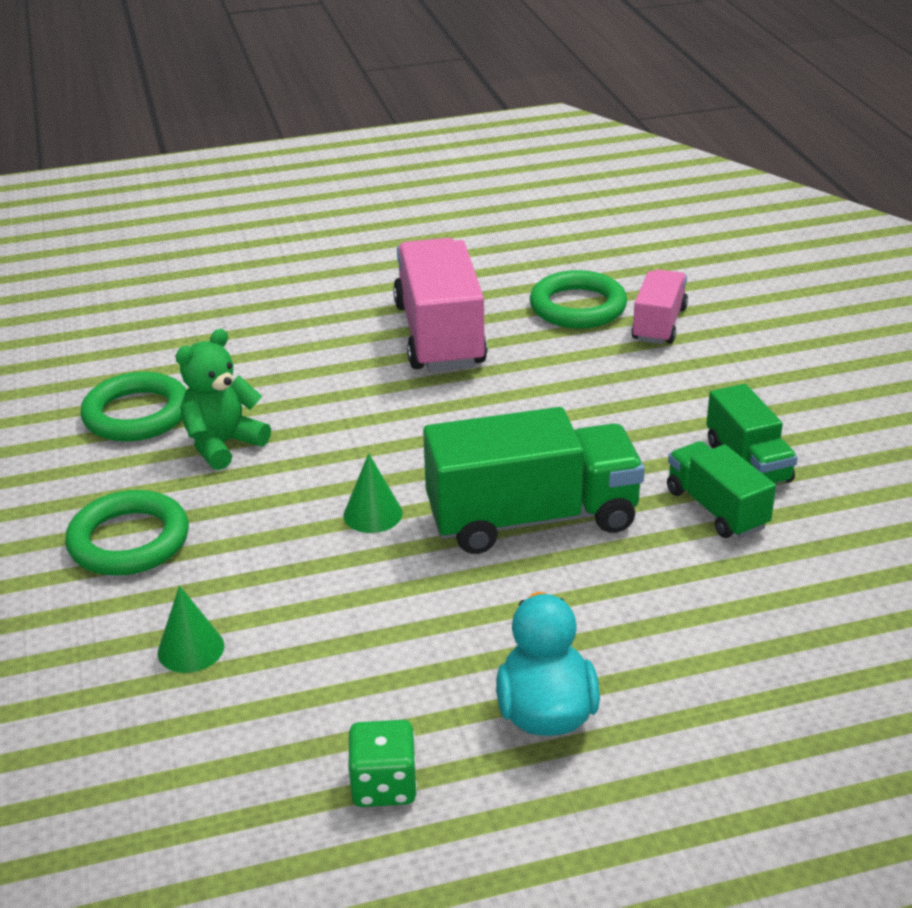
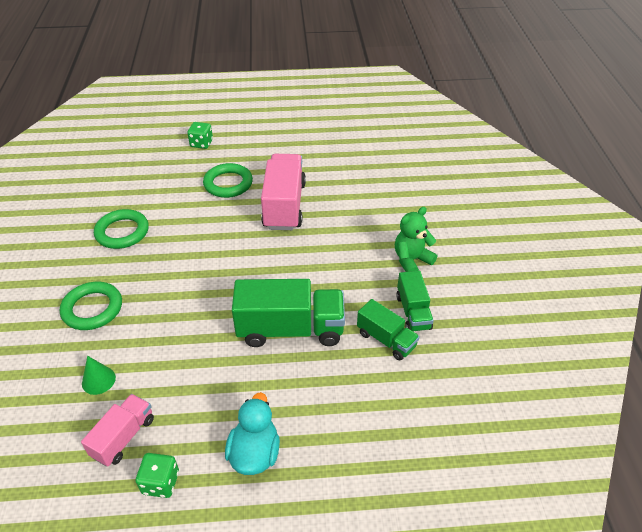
camera: 10 degrees right, 10 degrees up
(223, 444) = (156, 257): green teddy bear -> green teddy bear (411, 260)
(236, 259) = (201, 143): none -> green dice
(373, 514) = (213, 313): green cone -> none
(578, 307) = (360, 198): green ring -> green ring (228, 184)
(659, 324) = (398, 215): pink truck -> pink truck (123, 437)
(716, 509) = (386, 340): green truck -> green truck turned 150 degrees clockwise

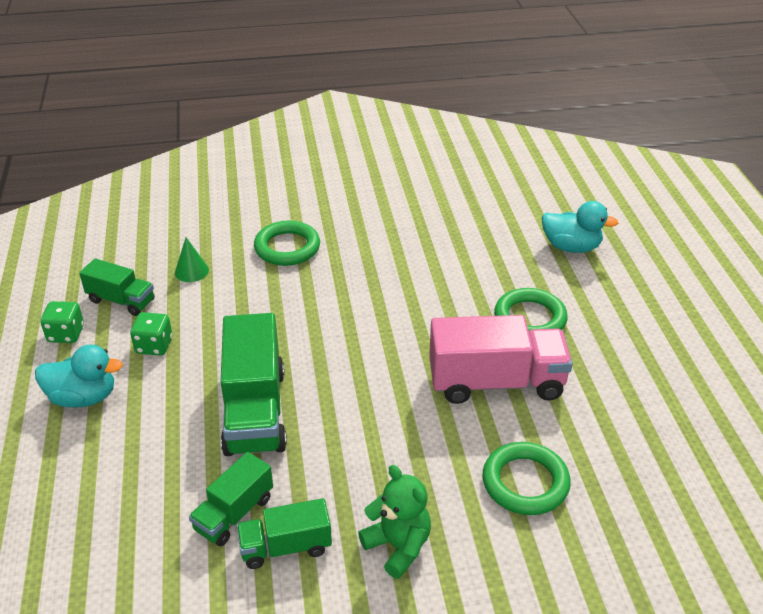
camera: 85 degrees right, 5 degrees down
(122, 232) = (411, 244): green ring -> green ring (525, 482)
(123, 437) = (121, 301): pink truck -> green truck
(160, 155) = (571, 247): none -> turquoise duck
(201, 143) = (614, 280): green dice -> green dice (154, 346)

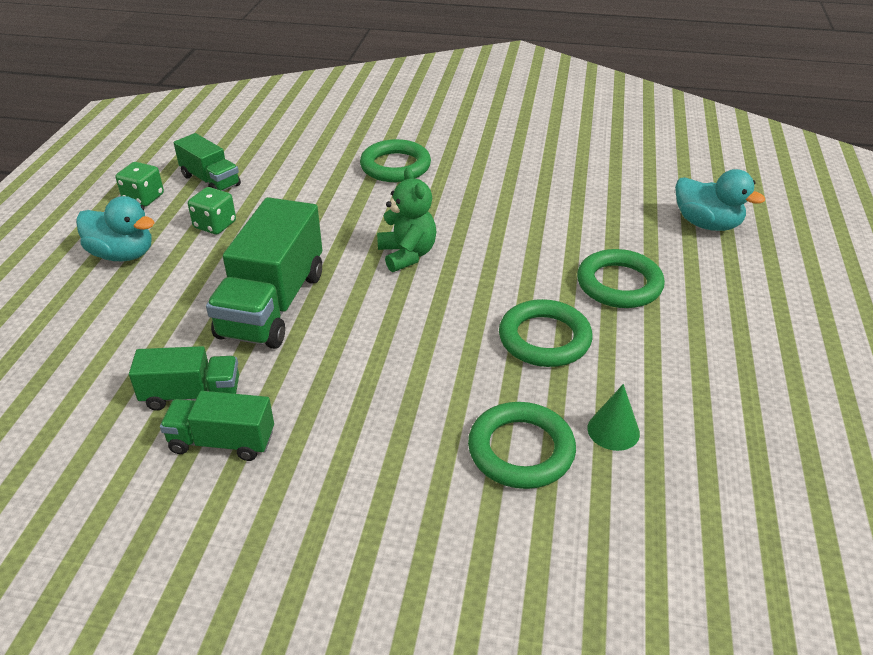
camera: 20 degrees right, 0 degrees up
(191, 271) = (291, 169): green cone -> green cone (613, 430)
(234, 513) = (192, 395): green truck -> green truck turned 150 degrees counterclockwise
(398, 546) = (339, 476): green teddy bear -> green teddy bear (407, 255)
(496, 382) = (544, 339): pink truck -> green ring

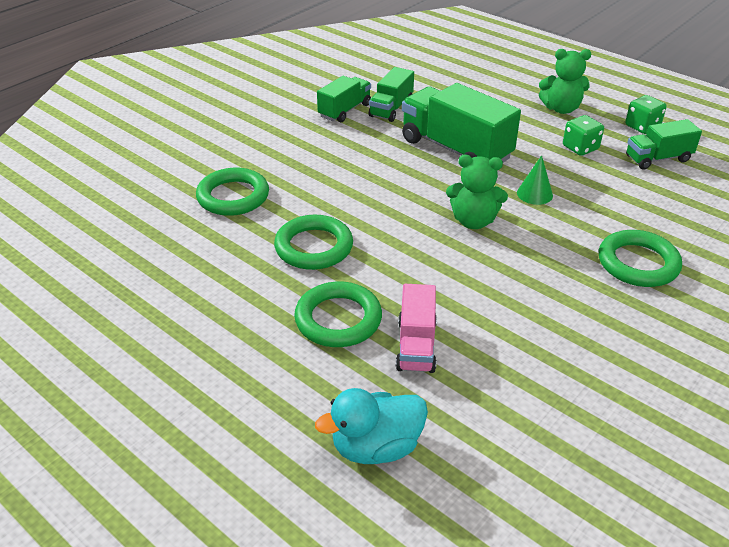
camera: 120 degrees right, 0 degrees up
(123, 254) = (561, 109): turquoise duck -> green teddy bear
(600, 237) = (416, 345): none -> pink truck
(613, 430) = (206, 237): green cone -> green cone (534, 194)

